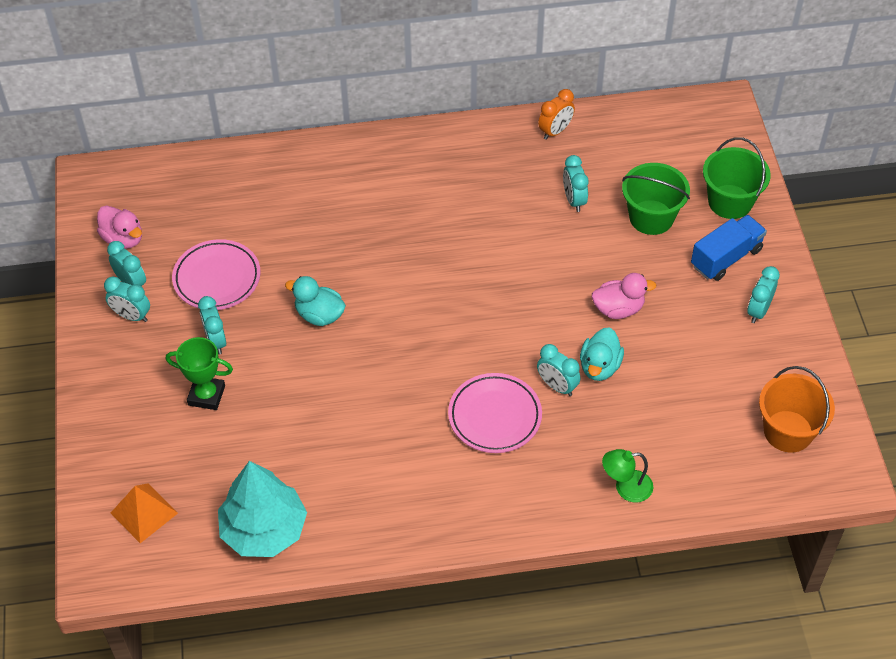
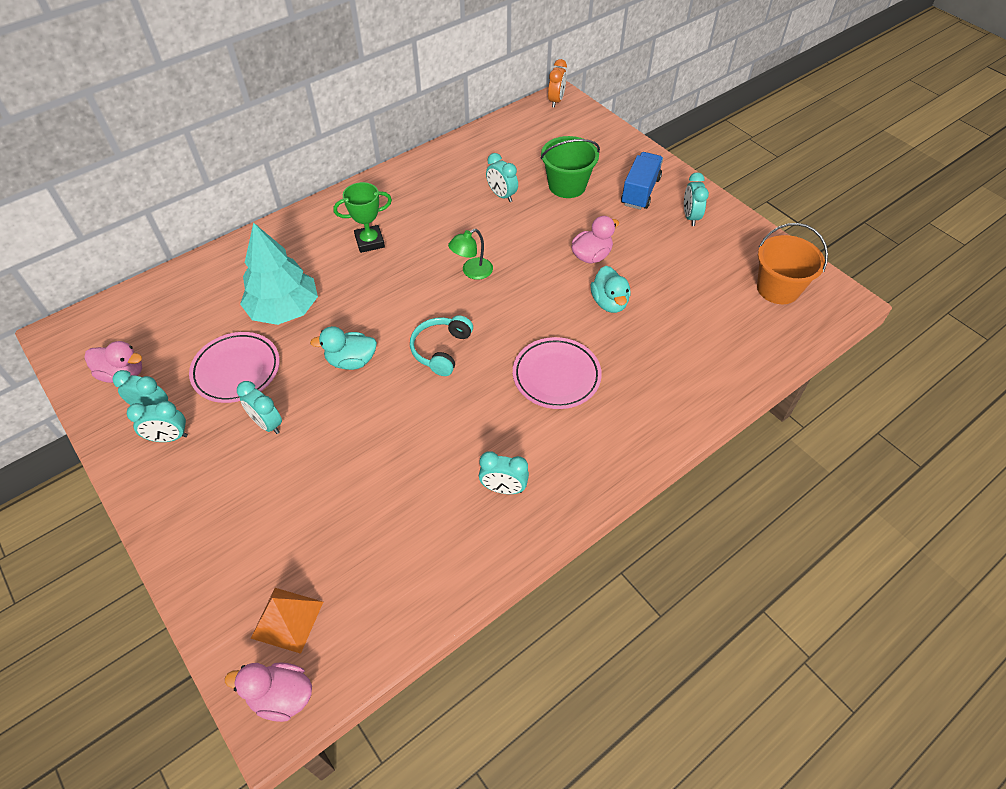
camera: 30 degrees left, 0 degrees up
(109, 567) = (281, 696): none -> pink duck
(206, 395) = (286, 476): green trophy -> green trophy (369, 242)
(264, 530) = (419, 574): turquoise tree -> turquoise tree (284, 310)
(406, 341) = (441, 350): none -> turquoise headphones
(555, 131) = (454, 156): orange clock -> orange clock (556, 101)
(557, 386) = (588, 331): turquoise clock -> turquoise clock (503, 488)
(626, 487) = (698, 383): green lamp -> green lamp (472, 272)
(730, 202) = (614, 155): green bucket -> none

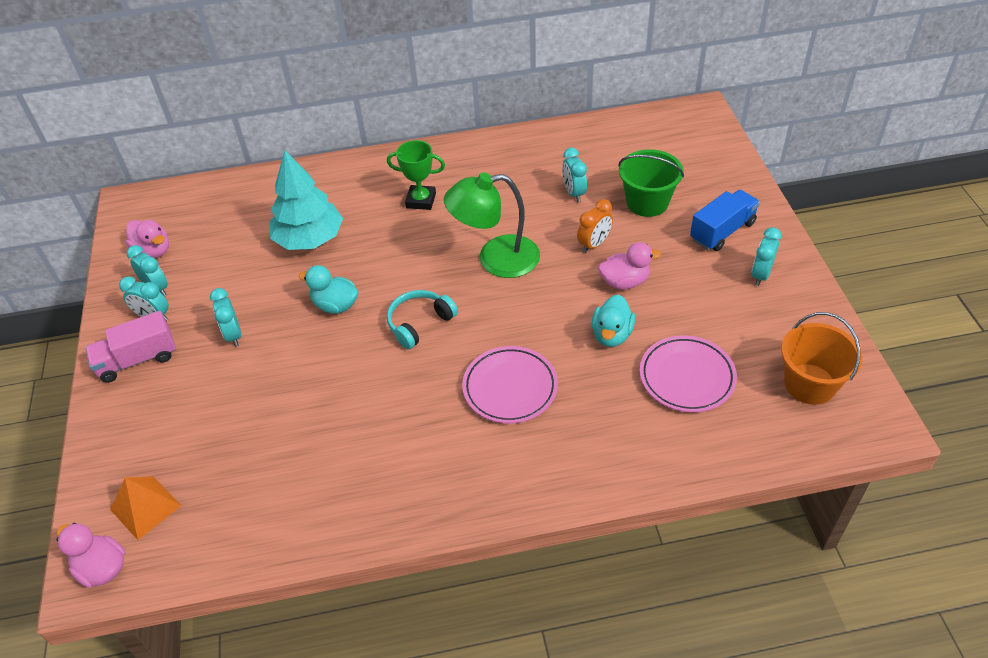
camera: 30 degrees right, 5 degrees down
(180, 484) = (137, 360): none -> pink truck
(236, 370) = (239, 279): pink plate -> pink plate (687, 377)
(472, 272) = (496, 259): green lamp -> green lamp, size x1.87
(503, 488) = (391, 473): turquoise clock -> none
(556, 101) = (694, 112): orange clock -> orange clock (594, 244)

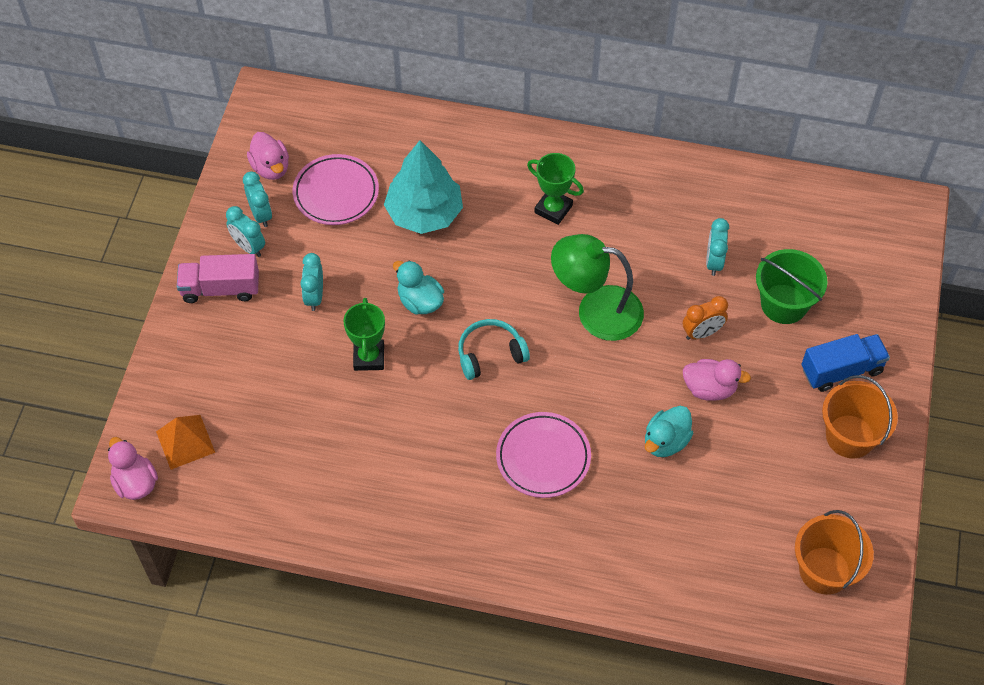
camera: 20 degrees right, 10 degrees up
(306, 365) = (369, 357): none -> green trophy
(687, 377) = (712, 515): pink plate -> pink plate (336, 193)
(760, 275) = (850, 436): turquoise clock -> orange bucket

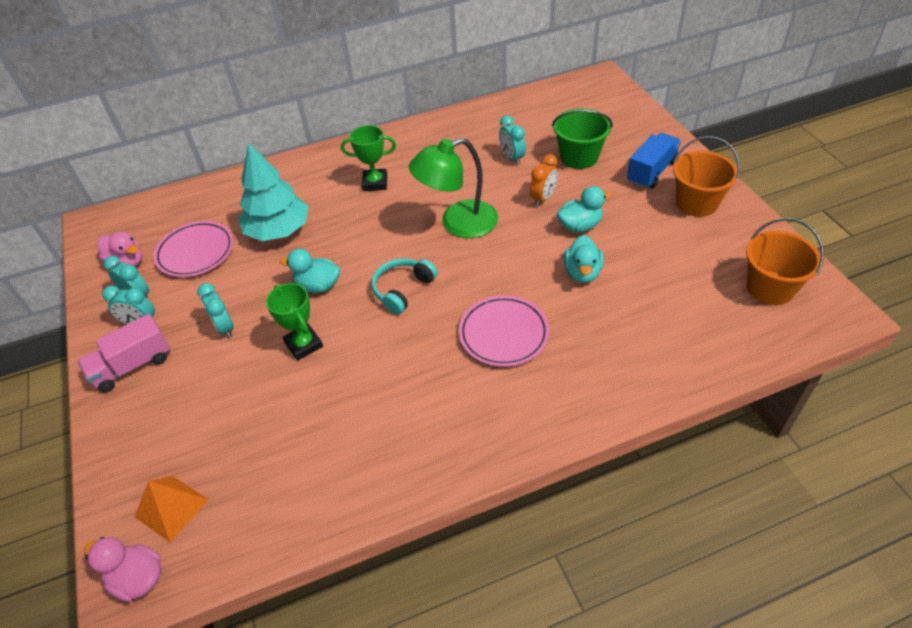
camera: 30 degrees left, 10 degrees down
(709, 388) = (580, 226): pink duck -> turquoise duck

